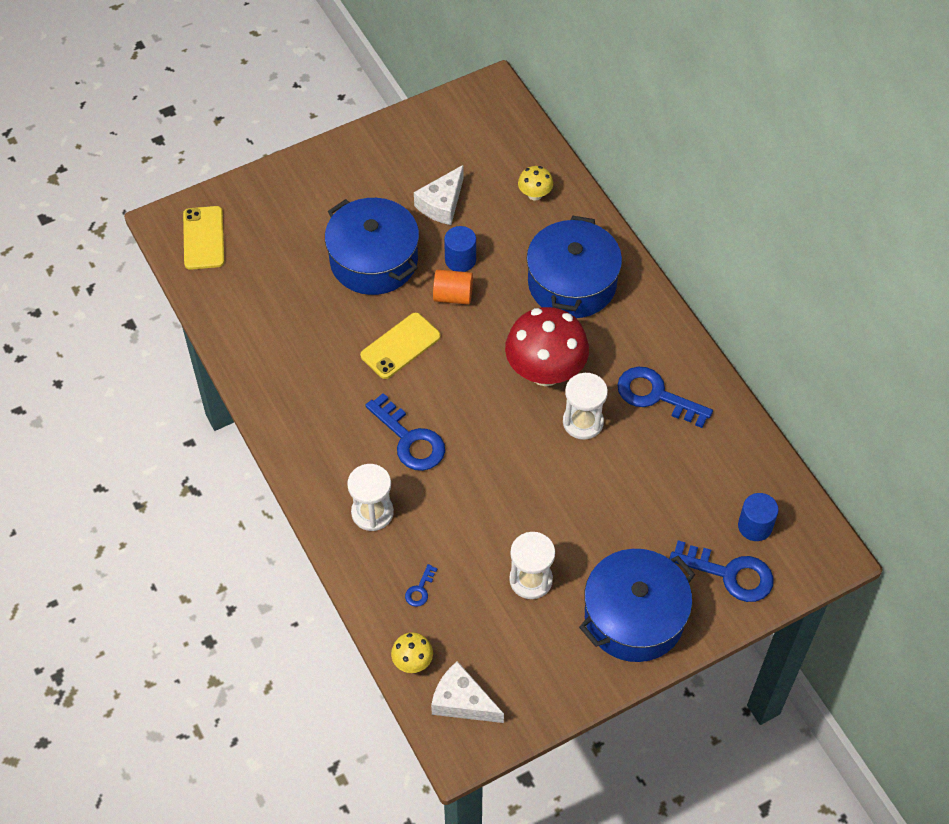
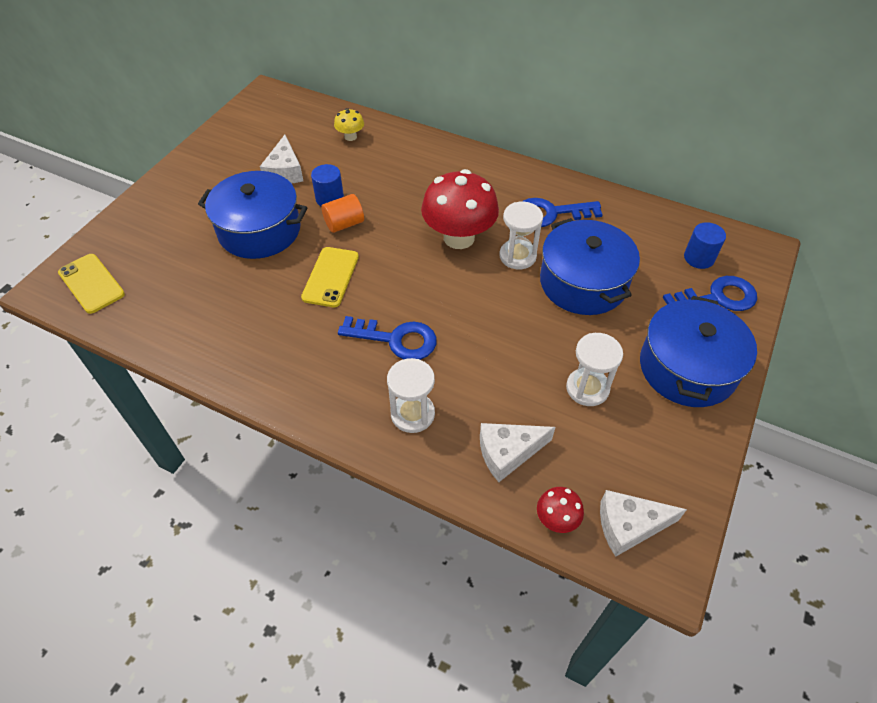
camera: 35 degrees left, 5 degrees down
(412, 661) = (556, 519): yellow mushroom -> red mushroom
(420, 590) = (508, 453): blue key -> white cheese
(572, 283) = (426, 175): blue pot -> blue pot (583, 283)

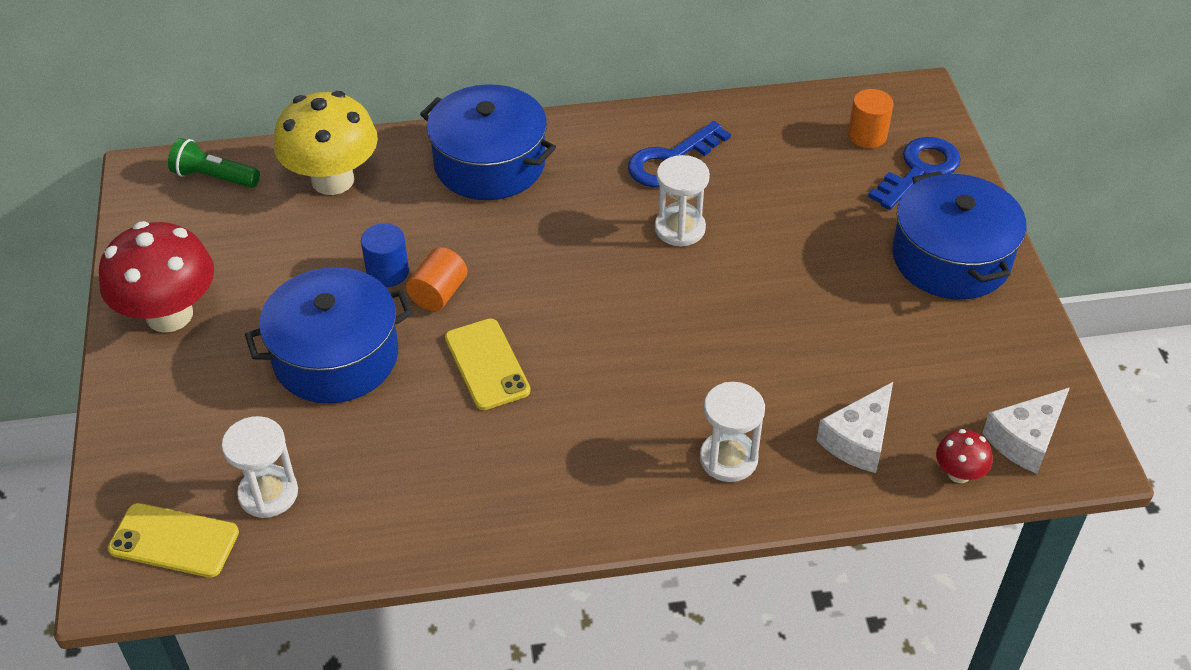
camera: 35 degrees left, 5 degrees down
(285, 171) = (290, 266): white cheese -> none
(295, 109) = (214, 177): none -> green flashlight
(350, 137) = (333, 180): yellow mushroom -> yellow mushroom, size x2.19
(396, 339) = (635, 392): blue key -> none
(459, 238) = (594, 241): red mushroom -> red mushroom (169, 315)
(583, 283) = (775, 222): blue pot -> blue pot (489, 164)
(587, 388) = (877, 331): white hourglass -> white hourglass (268, 493)
(699, 258) = (867, 135): blue cylinder -> orange cylinder

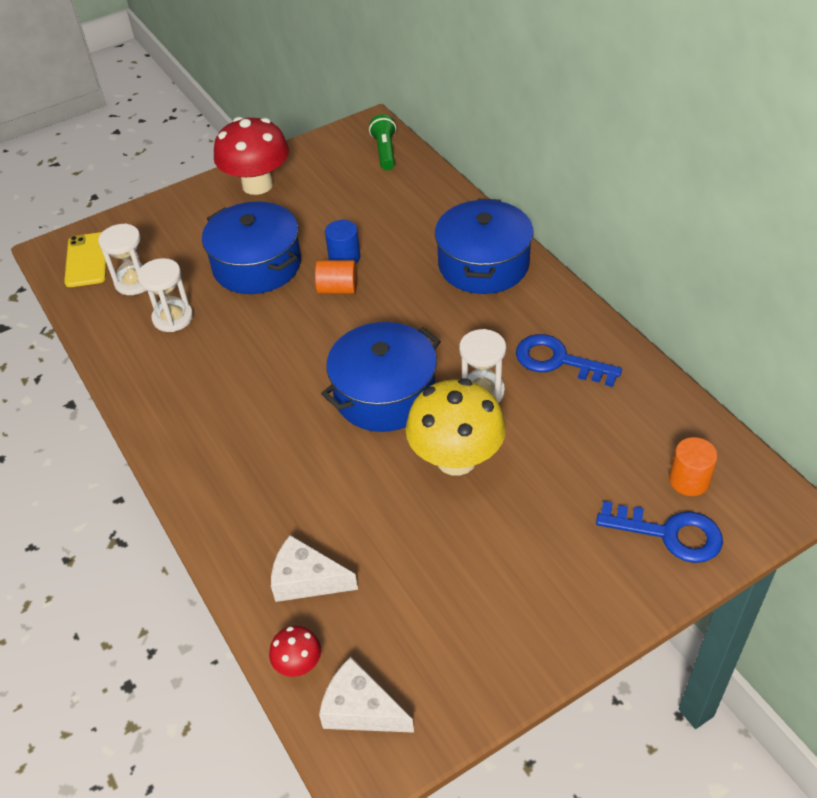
camera: 70 degrees right, 0 degrees up
(333, 180) = (416, 200): yellow mushroom -> yellow mushroom (456, 459)
(487, 364) = (284, 337): yellow phone -> none
(728, 459) = (252, 500): white hourglass -> white hourglass (173, 318)
(951, 258) = (563, 591): blue pot -> blue pot (384, 394)

